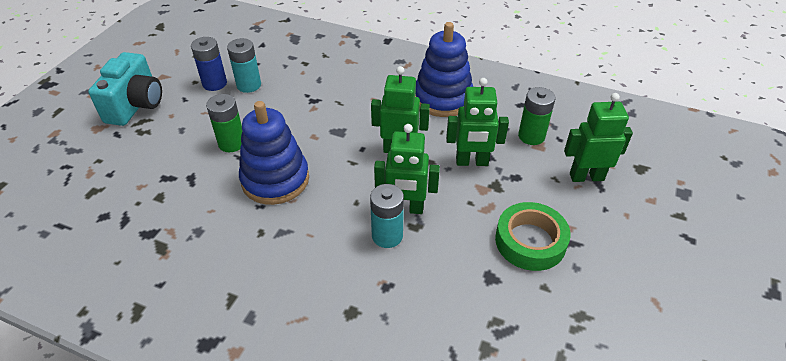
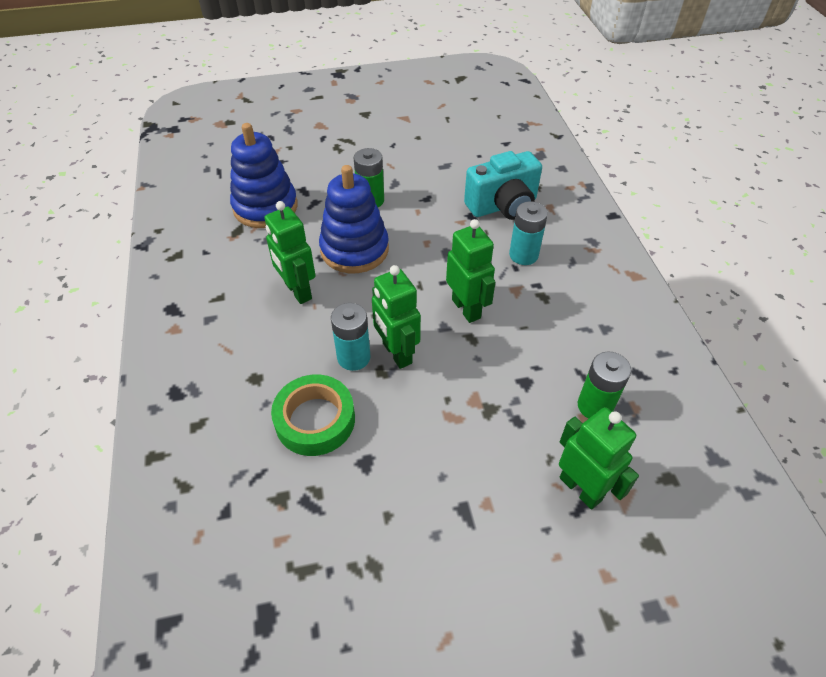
camera: 55 degrees right, 5 degrees up
(136, 105) = (360, 127): turquoise camera -> turquoise camera (503, 206)
(214, 83) = (427, 148): blue battery -> none
(249, 85) = (446, 167): turquoise battery -> turquoise battery (523, 255)
(443, 98) = (573, 303): blue stacking toy -> blue stacking toy (265, 207)
(472, 162) = (504, 373): green robot -> green robot (297, 291)
(530, 241) = (437, 475): green tape -> green tape (315, 420)

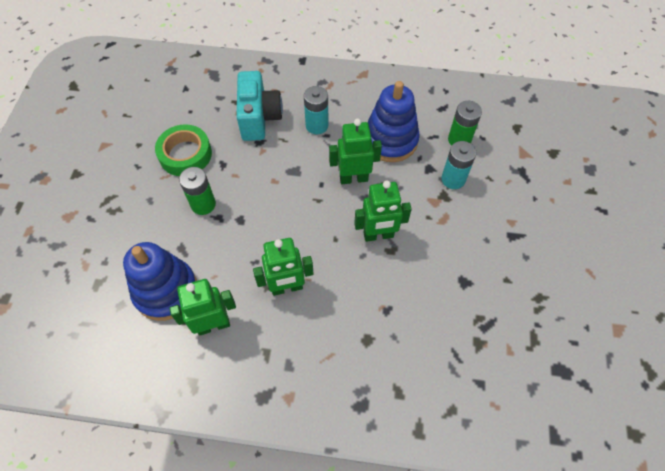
camera: 70 degrees left, 10 degrees up
(315, 420) = (420, 305): green tape -> green tape (185, 154)
(353, 357) = (372, 264): turquoise battery -> turquoise battery (453, 179)
(354, 249) = (258, 233): blue stacking toy -> blue stacking toy (390, 140)
(581, 488) = (513, 171): green robot -> green robot (213, 325)

